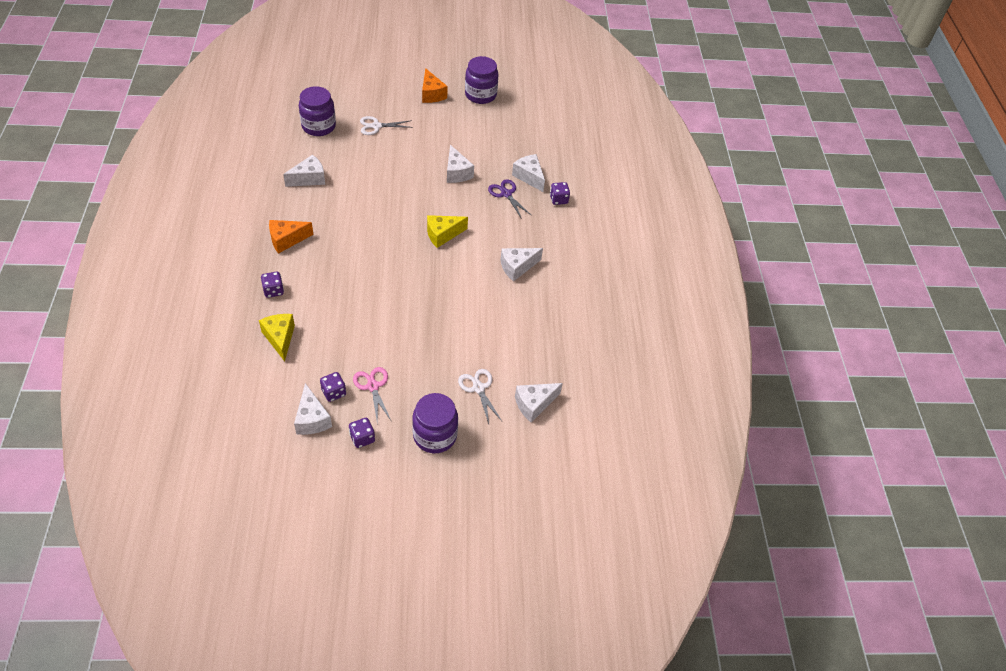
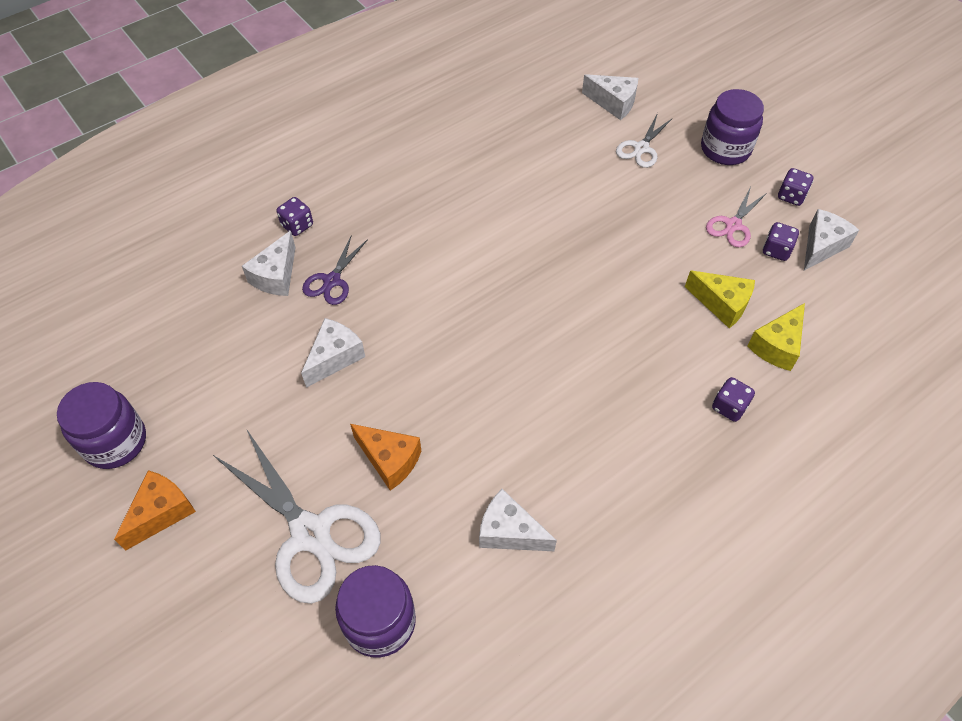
camera: 120 degrees left, 5 degrees up
(286, 240) = (643, 461): orange cheese -> orange cheese (390, 460)
(376, 126) = (310, 533): white scissors -> white scissors, size x1.92
(442, 235) = (467, 300): yellow cheese -> yellow cheese (722, 304)
(517, 267) = (451, 204): white cheese -> none

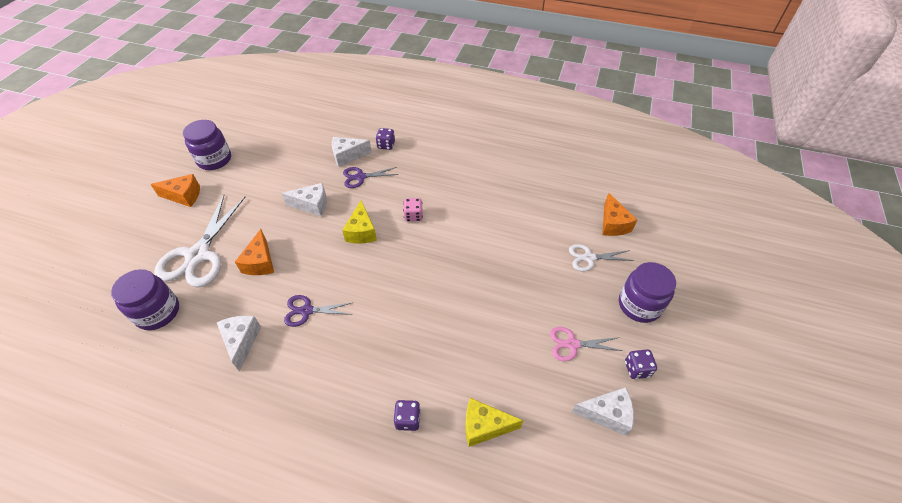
camera: 55 degrees right, 5 degrees down
(452, 261) = (413, 216): none -> pink dice
(514, 440) = (307, 311): none -> purple scissors
(613, 103) = (613, 224): white cheese -> orange cheese
(722, 304) = (494, 372): yellow cheese -> yellow cheese (361, 231)
(776, 250) = (574, 384): purple dice -> none

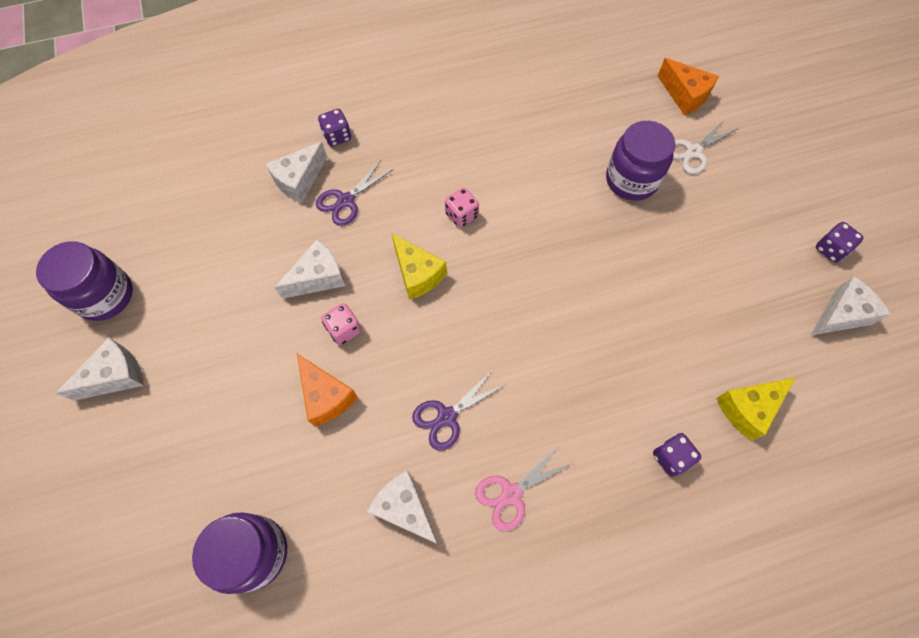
camera: 35 degrees left, 15 degrees up
(184, 196) = (116, 376): orange cheese -> white cheese
(198, 255) = (230, 443): white scissors -> none
(300, 236) = (344, 329): none -> pink dice
(572, 344) = (755, 262): pink scissors -> pink scissors (511, 494)
(639, 305) = (781, 177): purple jar -> purple jar (631, 180)

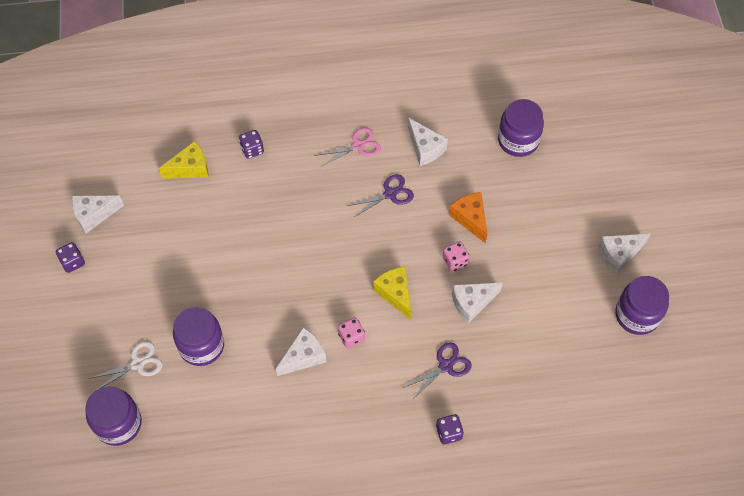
camera: 170 degrees left, 5 degrees down
(299, 180) = (484, 392): white cheese -> white cheese (304, 356)
(685, 95) = (118, 424): orange cheese -> purple jar

